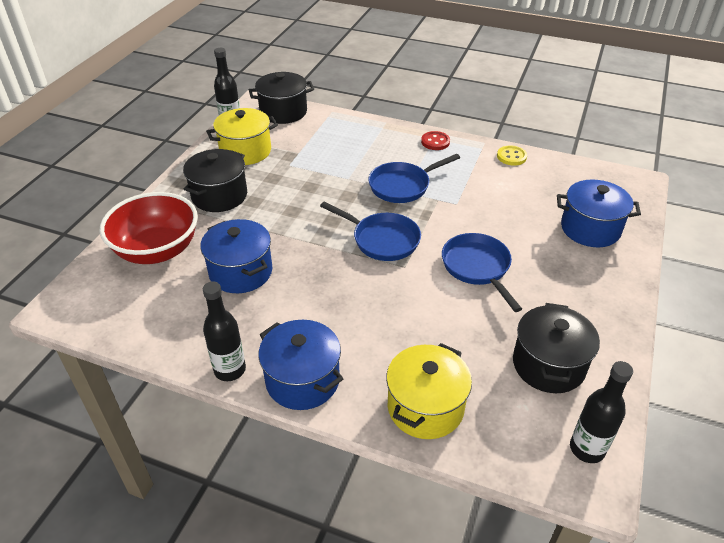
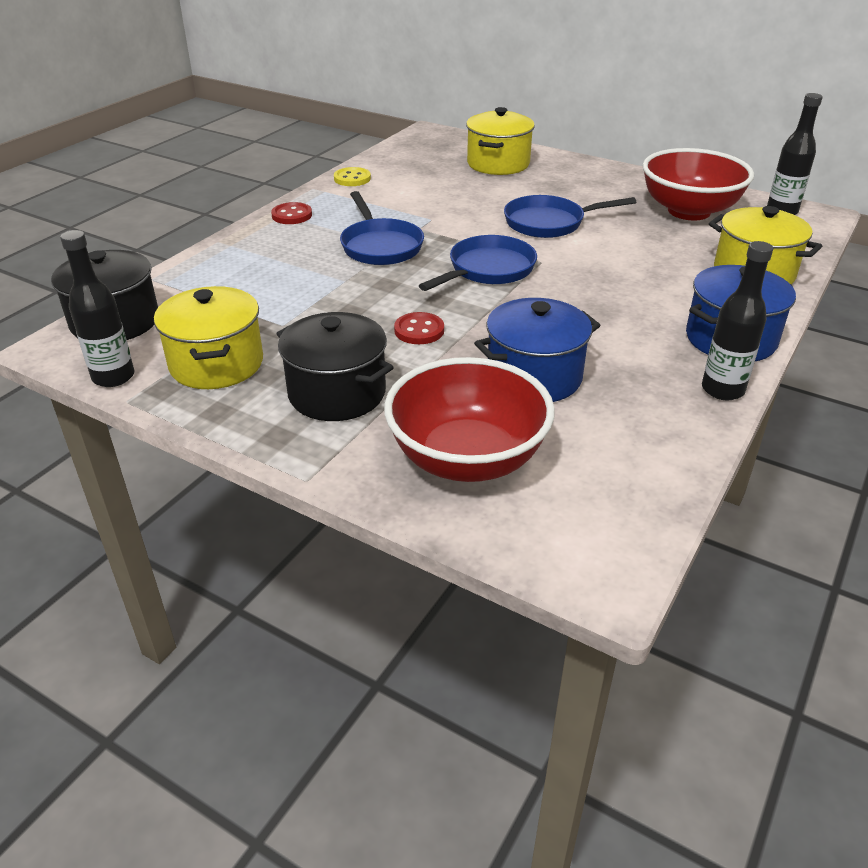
camera: 80 degrees left, 5 degrees down
(291, 217) = (419, 330): none -> red button
(548, 365) = (689, 211): black pot -> red bowl
(590, 229) = (498, 164): blue pot -> yellow pot

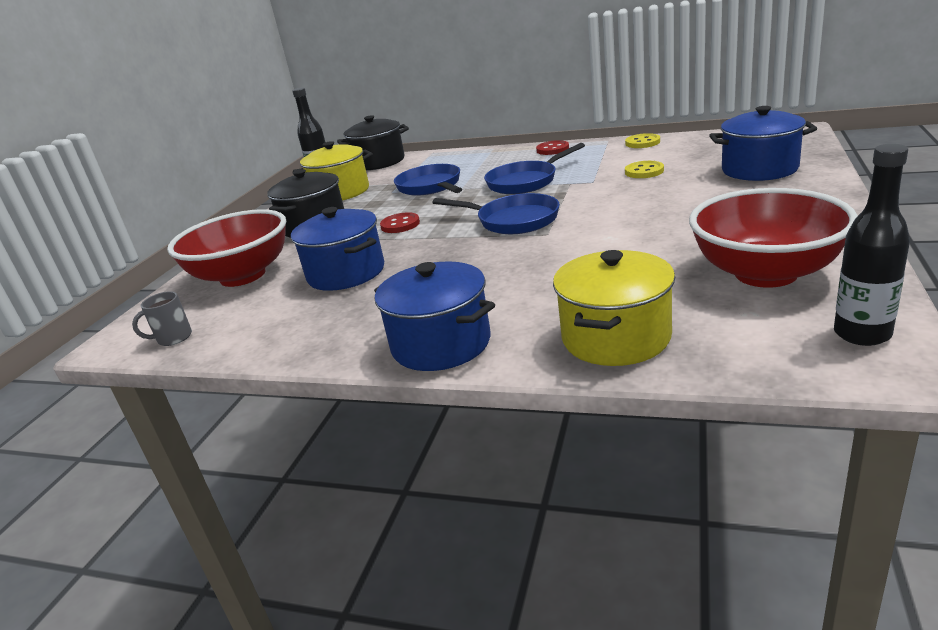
camera: 80 degrees right, 10 degrees down
(437, 196) = (644, 171): none -> yellow button
(498, 164) = (759, 169): yellow pot -> blue pot
(549, 223) = (637, 218): blue pan -> blue pan (431, 187)
(626, 515) = (173, 338): none -> grey mug
(722, 390) = (342, 352): black bottle -> none

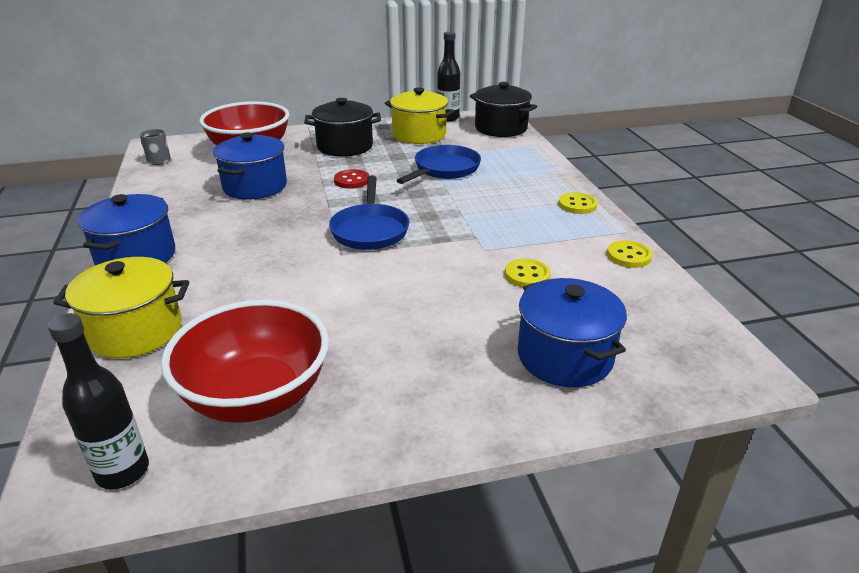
camera: 55 degrees right, 5 degrees up
(525, 182) = (472, 212): blue pan -> none
(552, 149) = (577, 205): red button -> yellow button

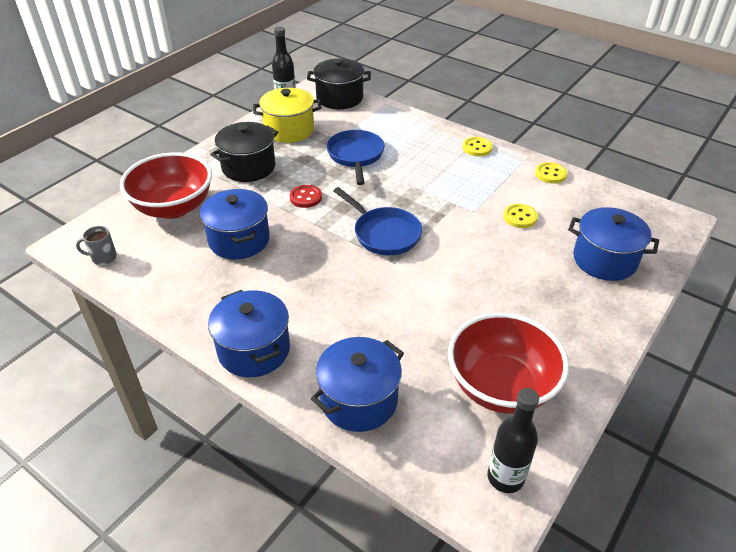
camera: 40 degrees left, 10 degrees up
(135, 331) = (359, 400): yellow pot -> blue pot

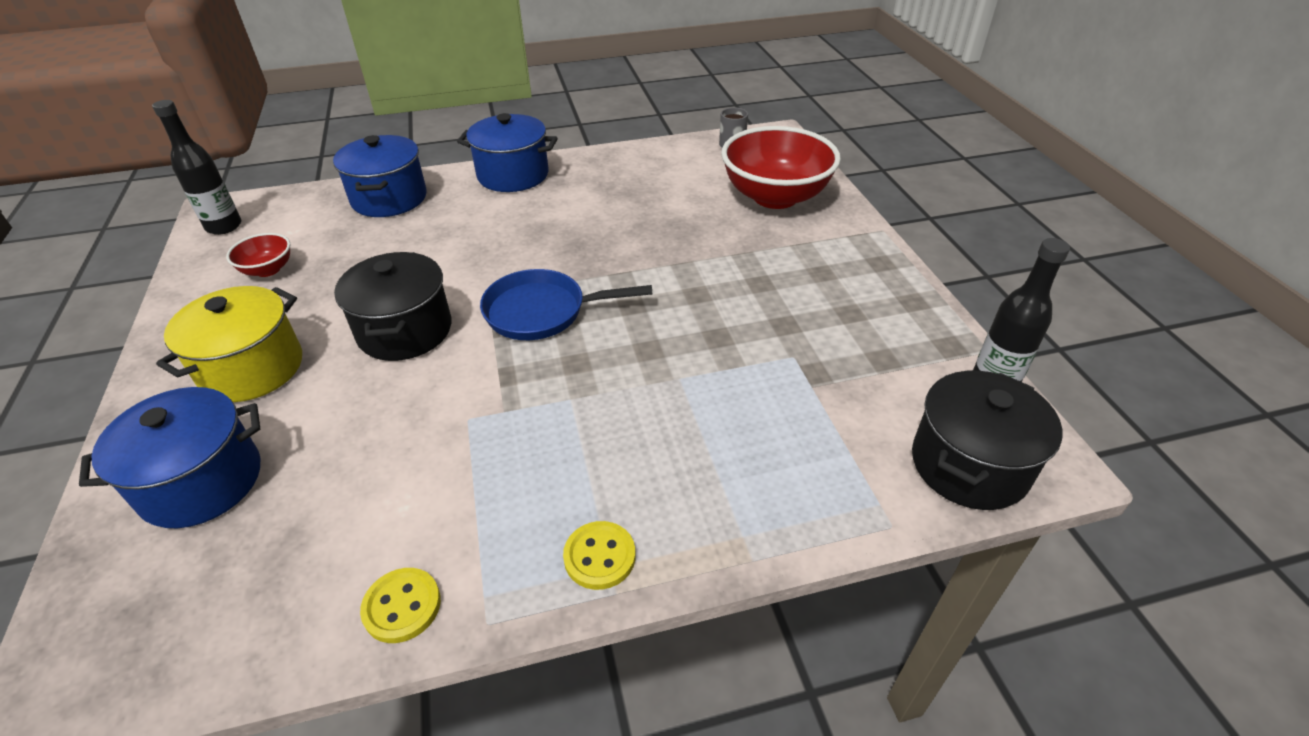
camera: 130 degrees right, 0 degrees up
(239, 240) = (666, 215): blue pot -> none
(248, 167) = (810, 270): black pot -> black pot (405, 331)
(289, 130) = (887, 346): yellow pot -> yellow pot (252, 368)
(306, 197) = (688, 286): red button -> none
(356, 156) = (739, 378): blue pan -> none
(501, 386) = (268, 269): red bowl -> red bowl, size x0.46
(520, 217) = (388, 461): yellow button -> none

